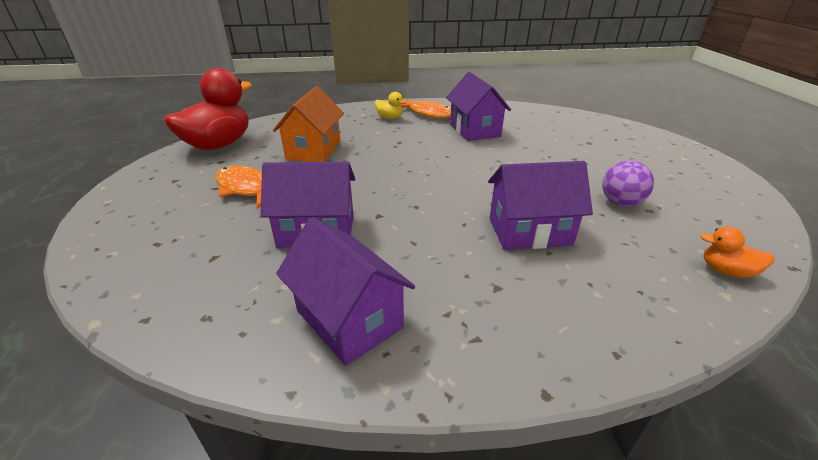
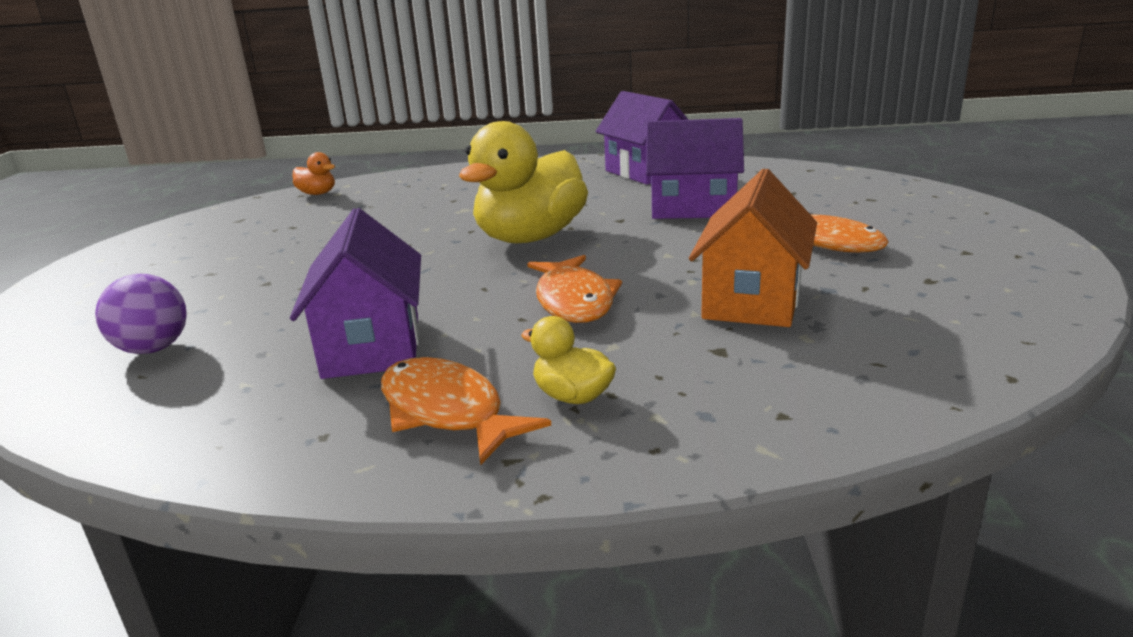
camera: 170 degrees left, 10 degrees down
(219, 145) = (990, 314): red duck -> none
(398, 149) = (574, 301): none -> orange fish
(441, 194) = (530, 238): none -> yellow duck
(529, 231) = (454, 210): purple house -> none
(620, 203) = (311, 232): purple ball -> purple ball (153, 349)

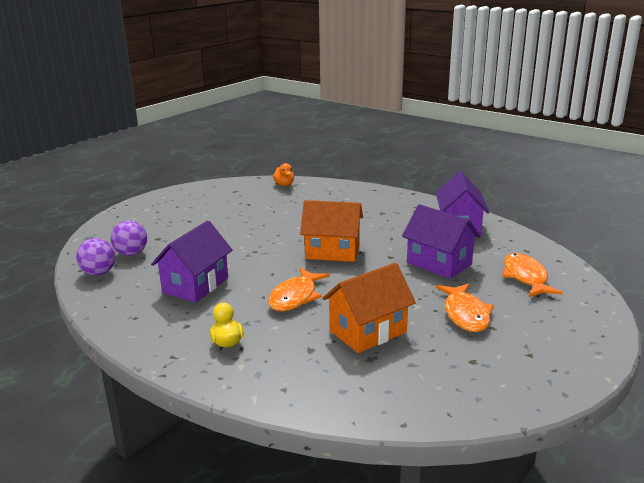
camera: 35 degrees right, 0 degrees up
(117, 401) = (99, 273): none -> purple ball
(446, 412) = (180, 327): orange fish -> orange fish (525, 277)
(530, 238) = (332, 251): yellow duck -> orange house

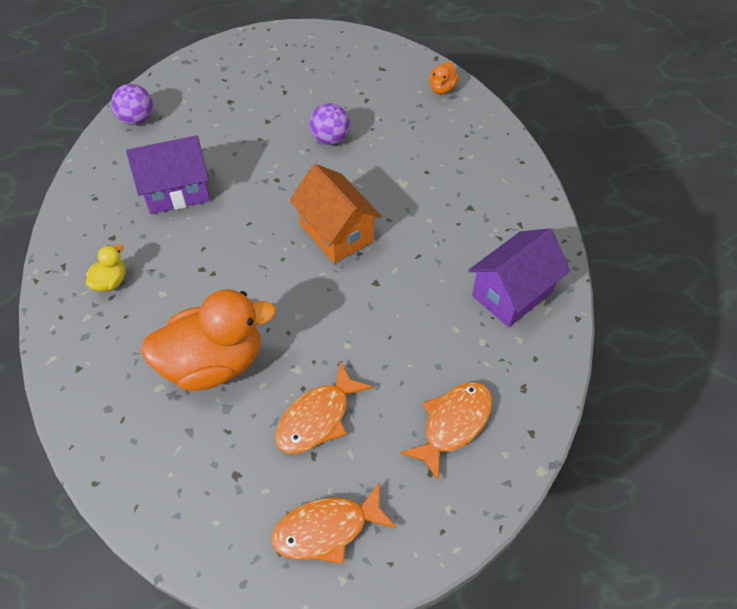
camera: 45 degrees right, 30 degrees up
(131, 254) = (187, 109): purple ball -> purple ball (330, 139)
(295, 297) = (223, 270): orange fish -> orange fish (327, 529)
(368, 332) = (214, 363): orange house -> orange duck
(439, 263) = (403, 331): purple house -> none

